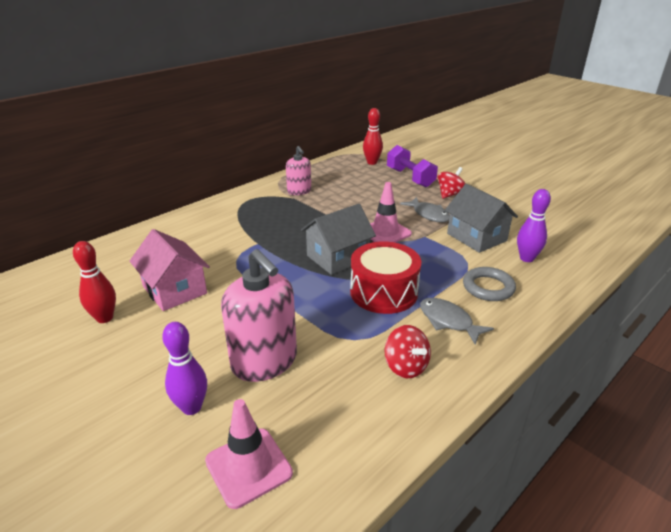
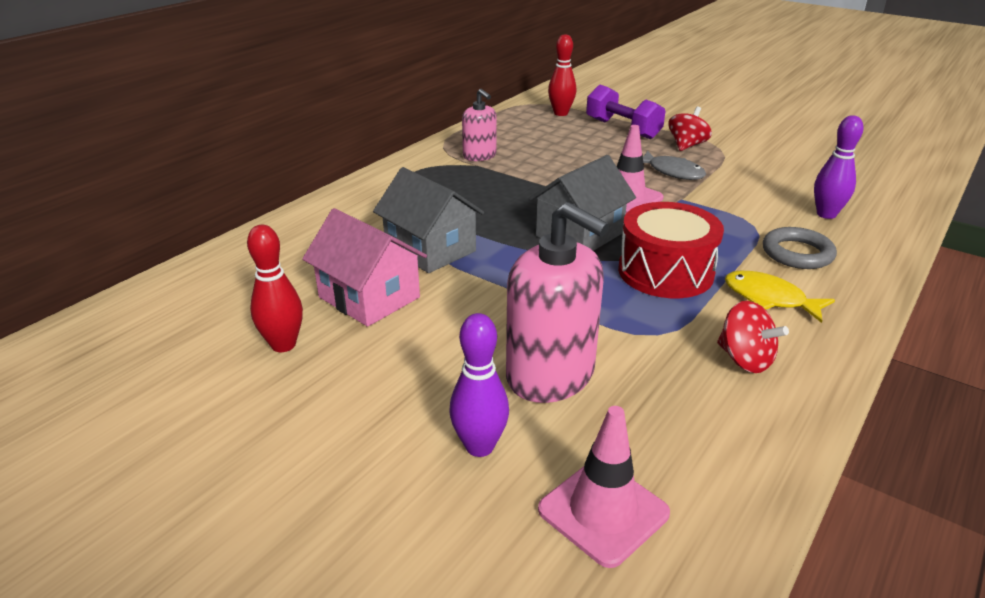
camera: 10 degrees left, 0 degrees up
(448, 321) = (769, 298): grey fish -> yellow fish
(476, 237) = (749, 194): grey house -> grey house (430, 249)

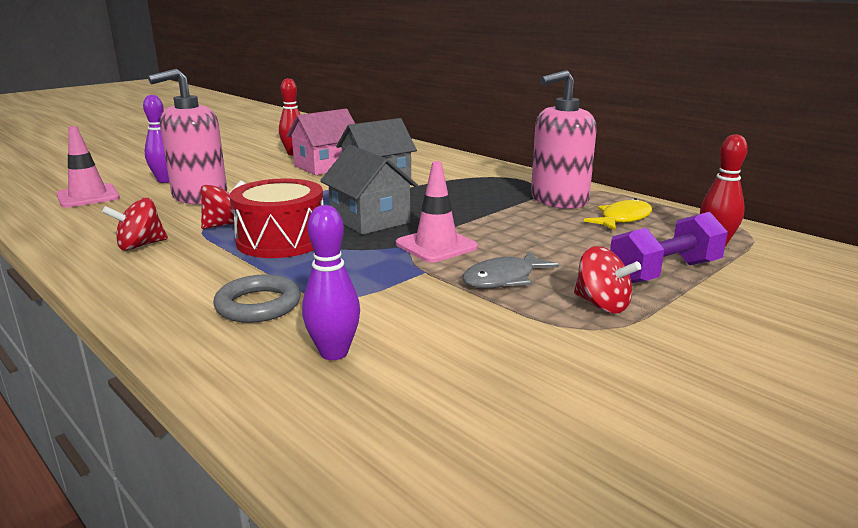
camera: 100 degrees right, 10 degrees down
(479, 156) = (558, 200): pink soap dispenser -> pink soap dispenser, size x1.73
(645, 318) = (225, 225): none -> red spinning top
(769, 298) = (199, 271): yellow fish -> yellow fish (623, 219)

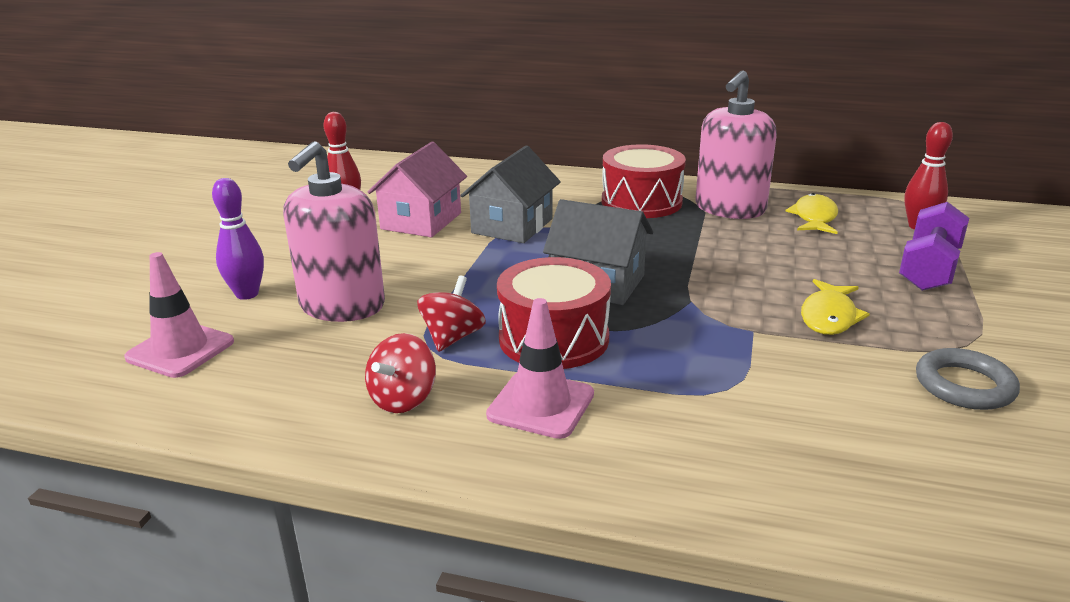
camera: 30 degrees left, 5 degrees up
(258, 305) = (674, 425): grey ring -> grey ring (964, 385)
(334, 353) = (830, 449): purple bowling pin -> none
(436, 246) = (714, 297): pink traffic cone -> pink traffic cone (541, 405)
(495, 183) = (641, 202): none -> red drum
(503, 279) = (829, 317): grey fish -> yellow fish
(602, 305) = (938, 318): red spinning top -> none

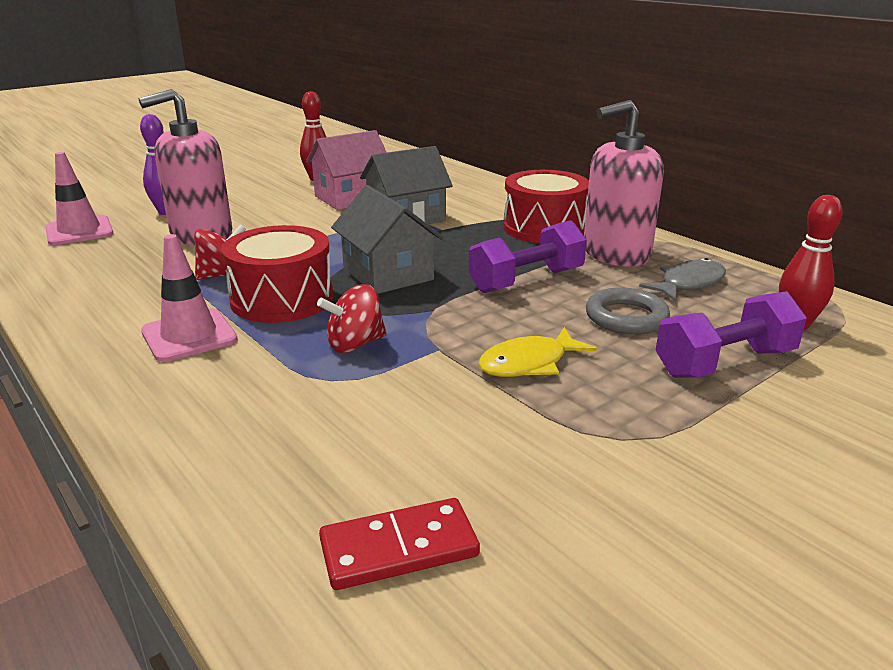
camera: 35 degrees right, 0 degrees up
(403, 399) = (125, 300): red spinning top -> red spinning top (355, 344)
(711, 252) = (526, 281): none -> purple dumbbell
(814, 217) = (688, 283): yellow fish -> grey fish
(964, 385) = (541, 468): grey ring -> grey ring (626, 317)
(991, 478) = (399, 548): none -> red domino

